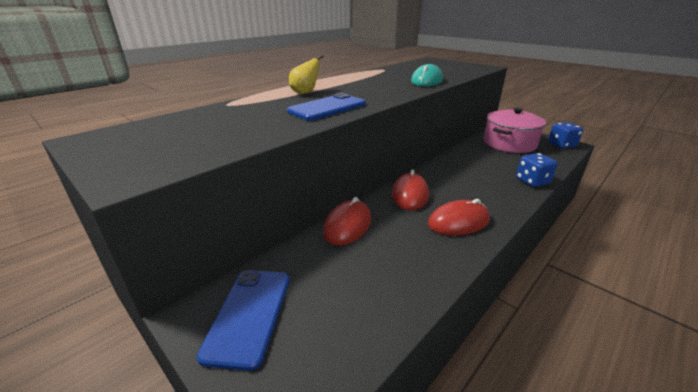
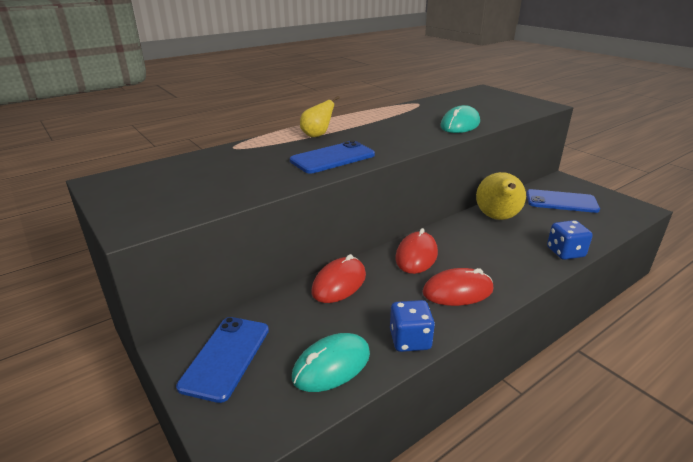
camera: 10 degrees right, 0 degrees up
(365, 308) = (331, 365): none -> turquoise mouse
(465, 159) = (497, 218): none -> yellow pear
(509, 143) = (561, 202): pink pot -> blue phone
(561, 145) = (628, 208): blue dice -> blue dice (410, 340)

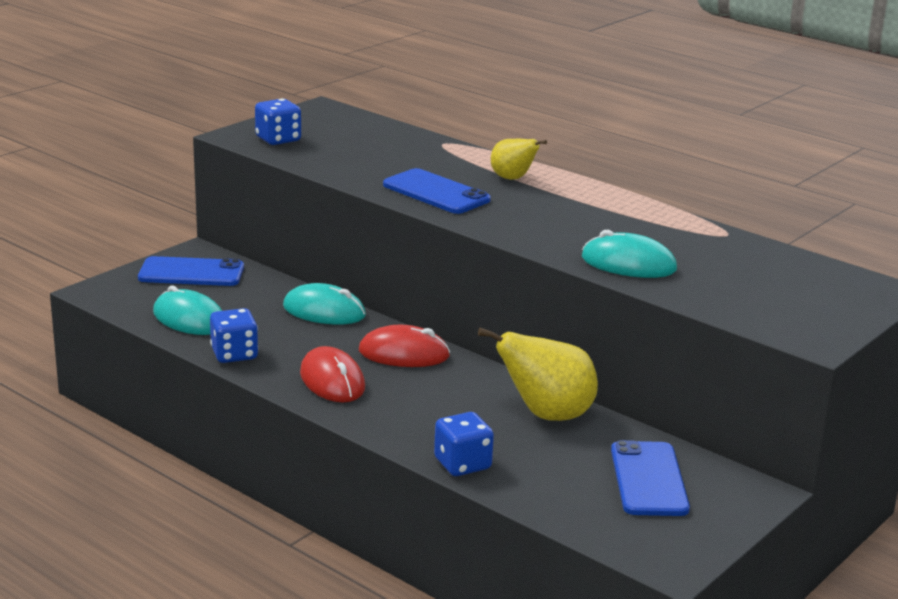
camera: 75 degrees right, 5 degrees down
(166, 206) = (278, 139): none -> blue dice
(339, 283) = (324, 311): red mouse -> turquoise mouse

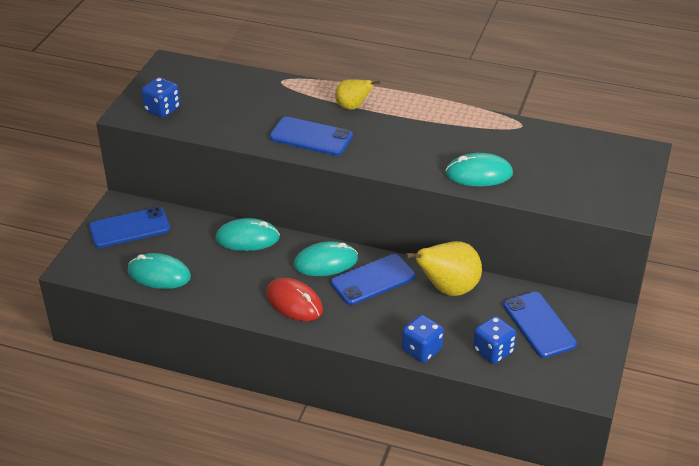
camera: 20 degrees left, 15 degrees up
(234, 354) = (213, 299): blue dice -> blue dice (493, 351)
(404, 354) = (325, 262): red mouse -> turquoise mouse
(452, 383) = (373, 280): none -> blue phone

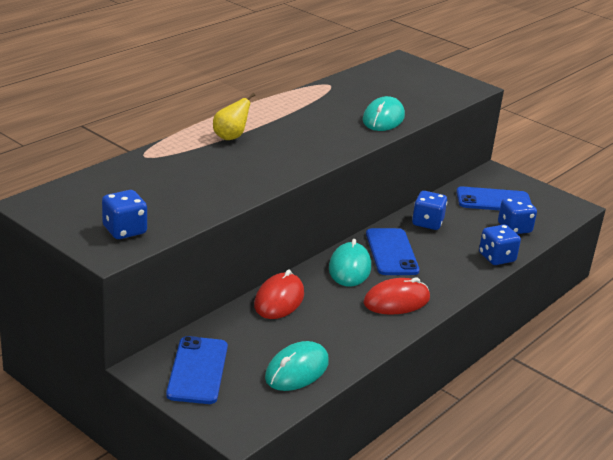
camera: 70 degrees left, 10 degrees down
(247, 238) = (279, 300): turquoise mouse -> red mouse
(311, 137) = (261, 168): blue phone -> none
(448, 289) = (427, 223): yellow pear -> blue dice

